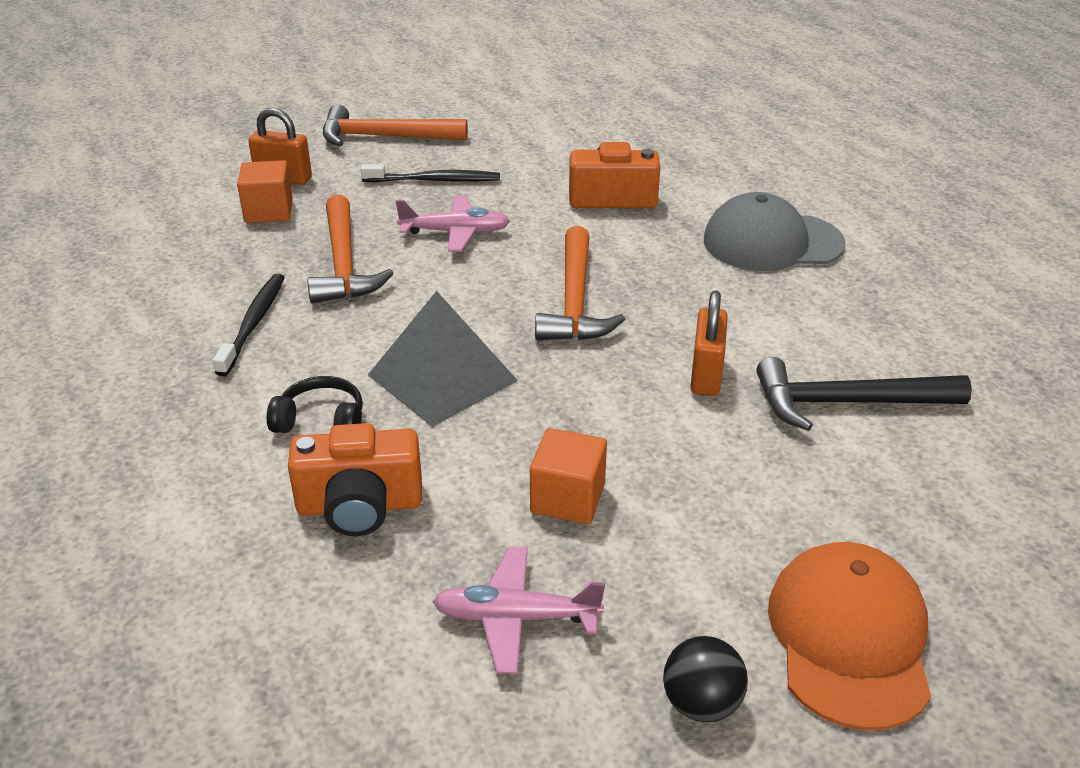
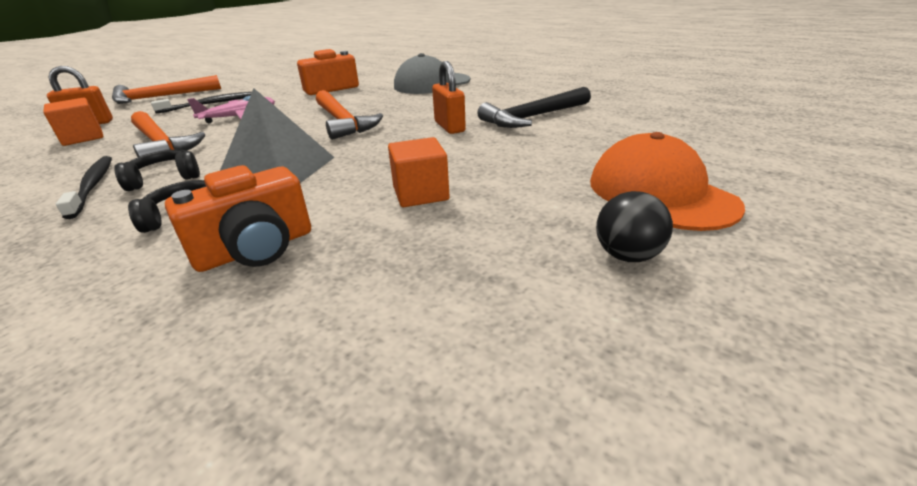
camera: 30 degrees left, 5 degrees down
(324, 342) = (165, 178): none -> black headphones
(515, 618) = (446, 264): pink plane -> none

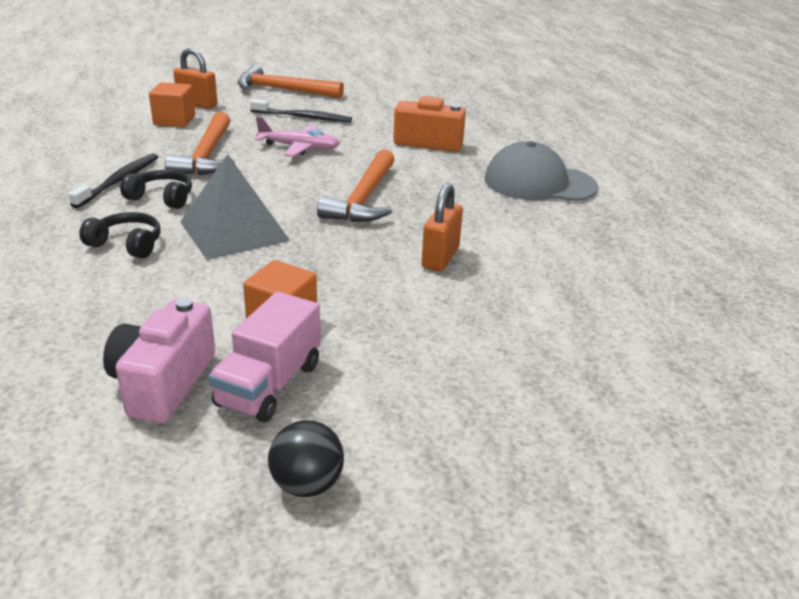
camera: 40 degrees right, 0 degrees up
(256, 249) = (119, 301): orange camera -> none
(410, 271) = (163, 383): none -> pink camera
(488, 226) = (269, 385): none -> pink truck
(533, 117) = (547, 292): black hammer -> none
(660, 193) = (464, 458): orange cap -> none

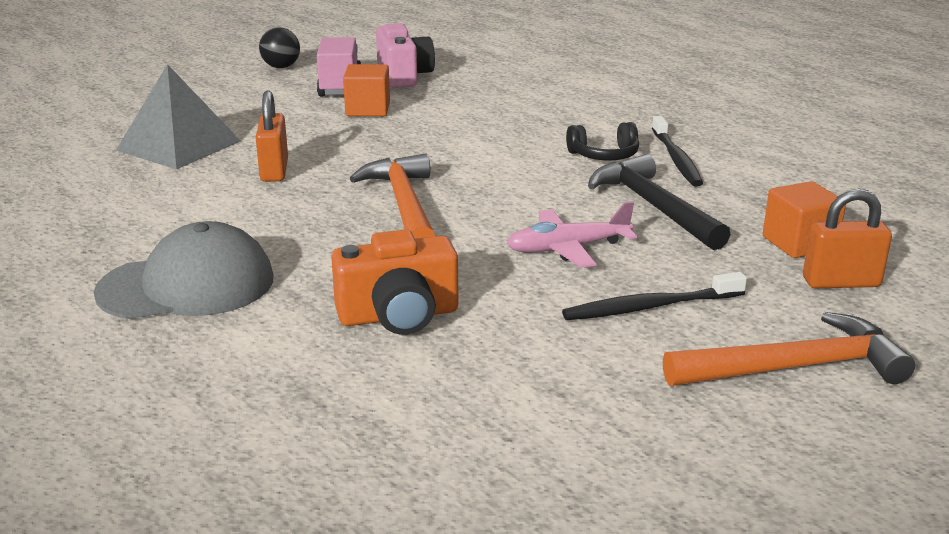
camera: 155 degrees right, 5 degrees down
(127, 244) = (557, 120): black headphones -> none
(206, 156) = (653, 206): orange hammer -> black hammer
(234, 231) = (489, 147): grey pyramid -> grey pyramid (178, 145)

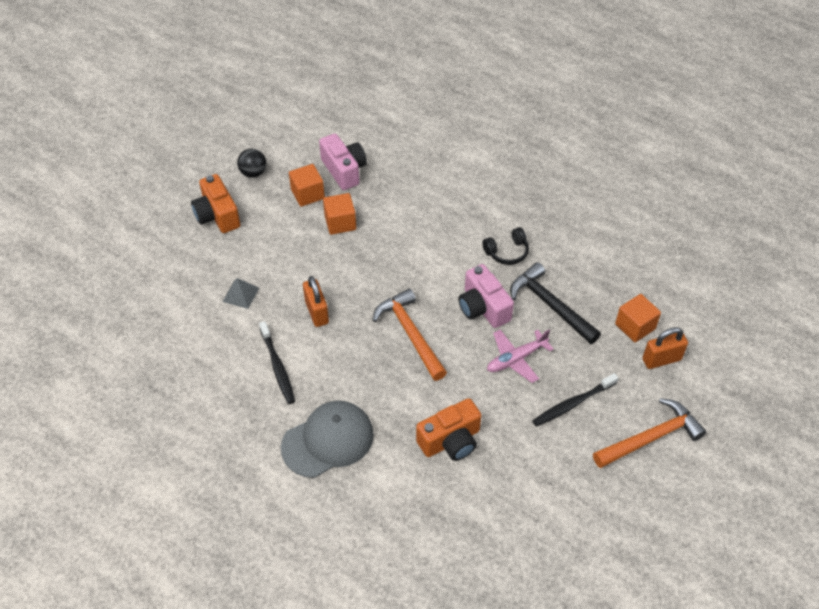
camera: 15 degrees left, 25 degrees up
(178, 145) = (241, 294): grey pyramid -> grey pyramid, size x0.50
(206, 89) = (217, 215): none -> orange camera
(340, 86) = (307, 194): pink truck -> orange cube
(538, 196) = (483, 308): none -> pink camera
(676, 159) = (550, 248): black toothbrush -> black toothbrush (277, 367)

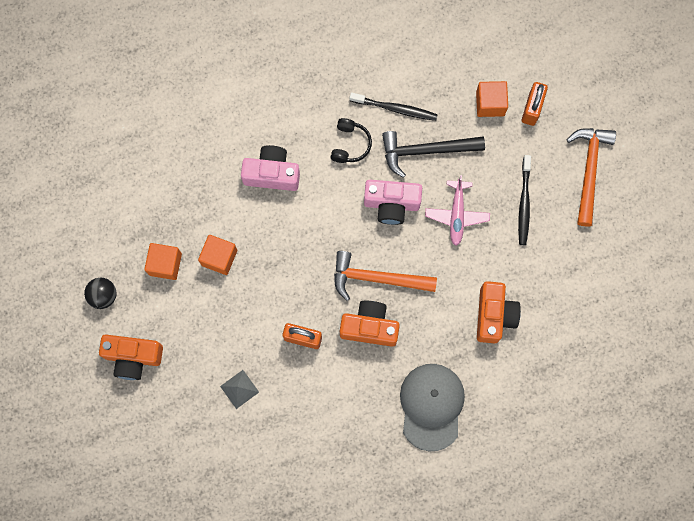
camera: 55 degrees left, 25 degrees up
(277, 367) = (336, 403): black toothbrush -> black toothbrush (395, 109)
(344, 170) = (160, 215): pink camera -> pink camera (272, 174)
(363, 353) = (369, 327): none -> orange camera

